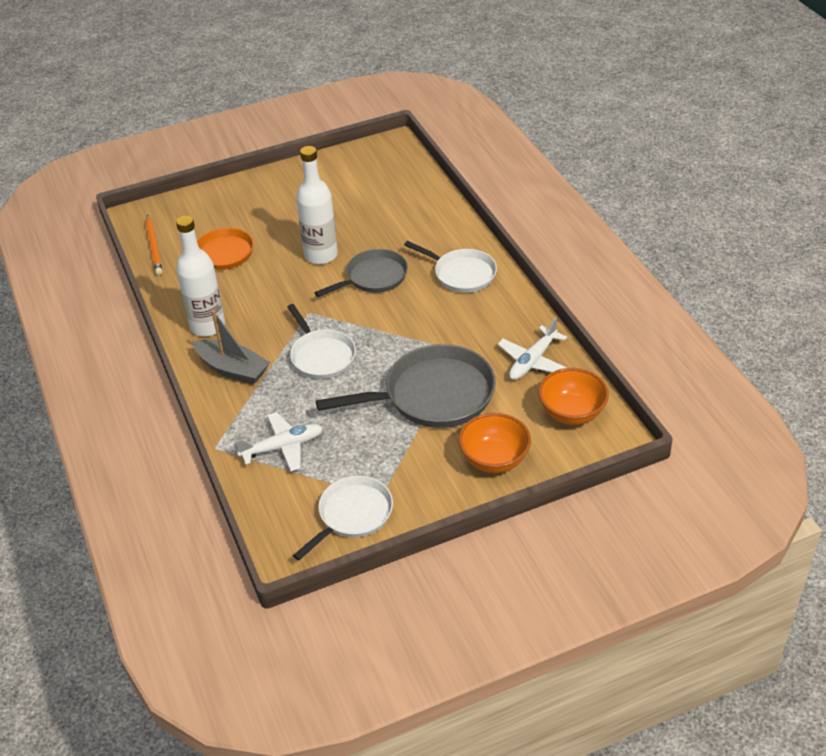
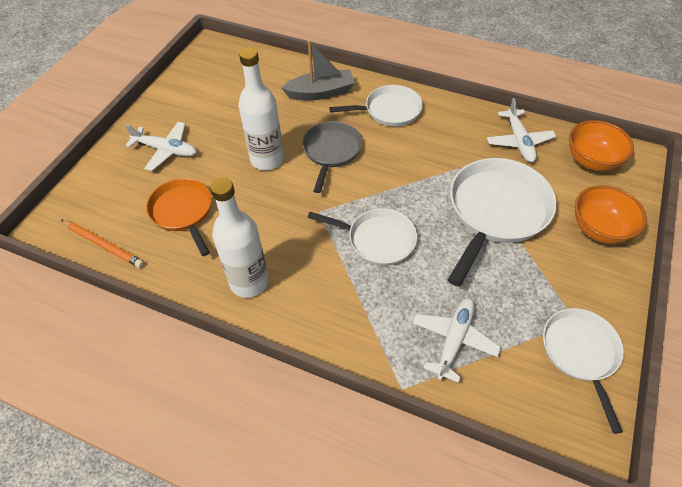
camera: 45 degrees left, 10 degrees up
(233, 369) = (322, 304): grey boat -> grey boat (321, 93)
(263, 207) = (166, 150): none -> white plane
(433, 395) = (496, 212): grey pan -> white pan

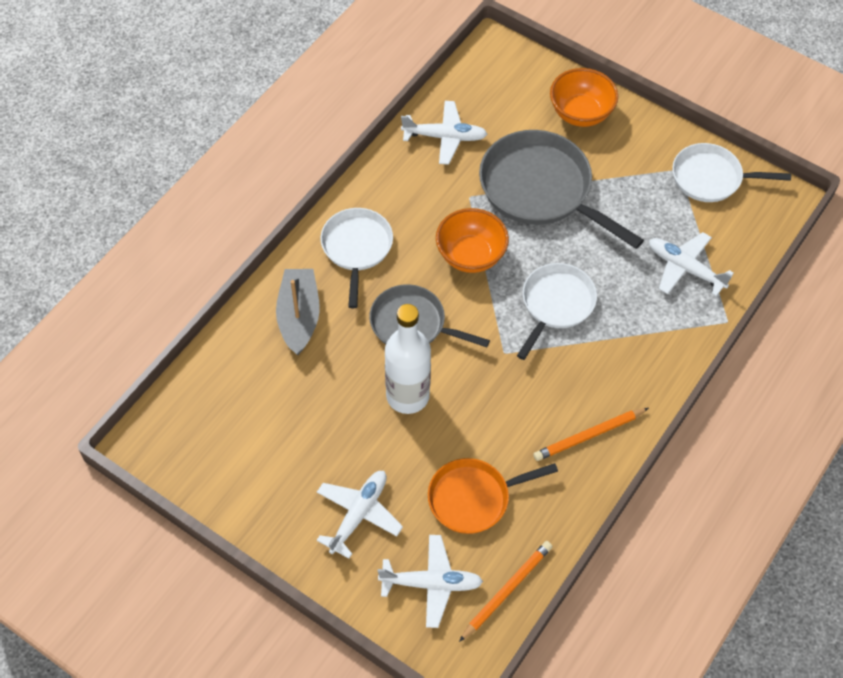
camera: 80 degrees left, 5 degrees up
(111, 198) = (431, 584): none -> white plane
(249, 282) = (589, 435): white bottle -> orange pencil
(496, 212) = (541, 189): white pan -> grey pan
(591, 160) = (490, 85): orange bowl -> orange bowl (470, 255)

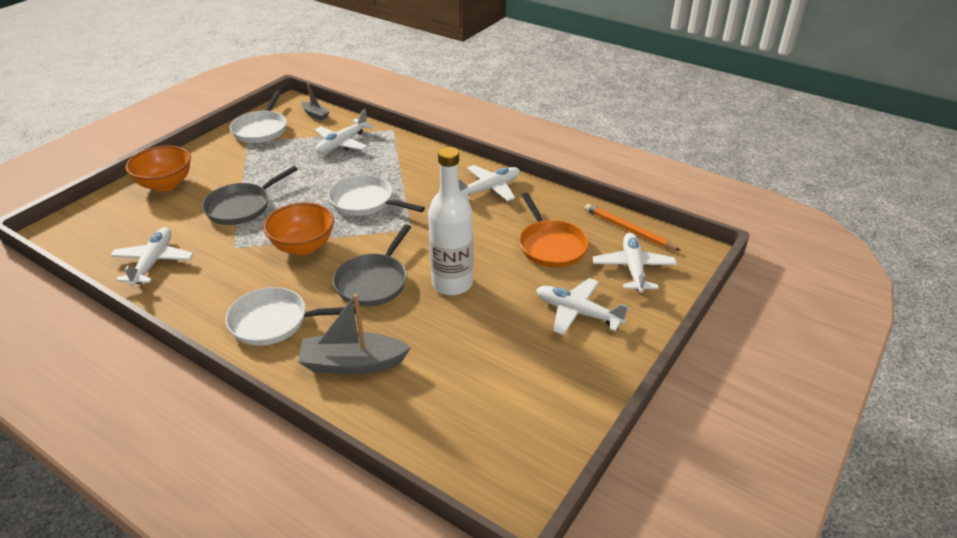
camera: 90 degrees left, 20 degrees down
(541, 189) = (242, 207): grey pan -> grey pan, size x0.63
(589, 435) = (489, 189): orange pencil -> white plane
(756, 230) = (315, 115): none -> grey boat

